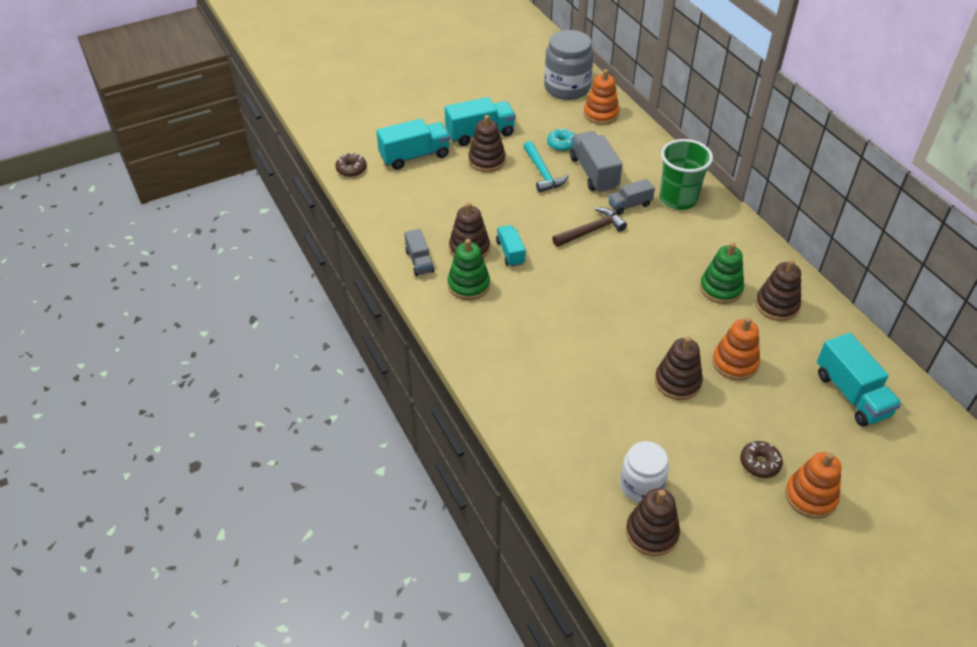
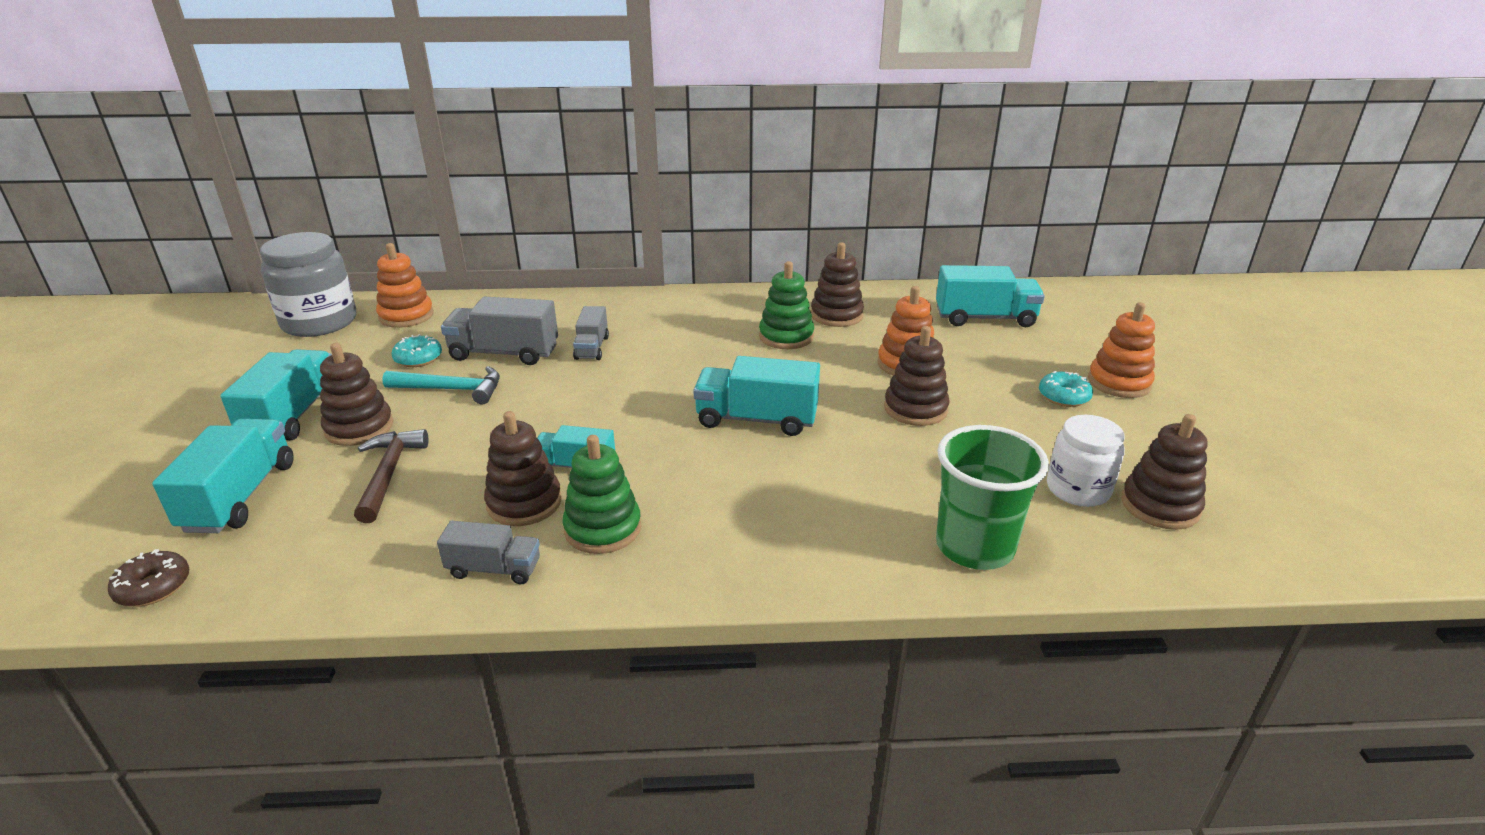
camera: 65 degrees left, 15 degrees down
(591, 231) = (605, 387): brown hammer -> brown hammer (388, 474)
(607, 308) = (756, 419): none -> turquoise truck
(678, 199) = (618, 316): green cup -> green cup (974, 547)
(759, 463) = (1063, 397): brown donut -> turquoise donut

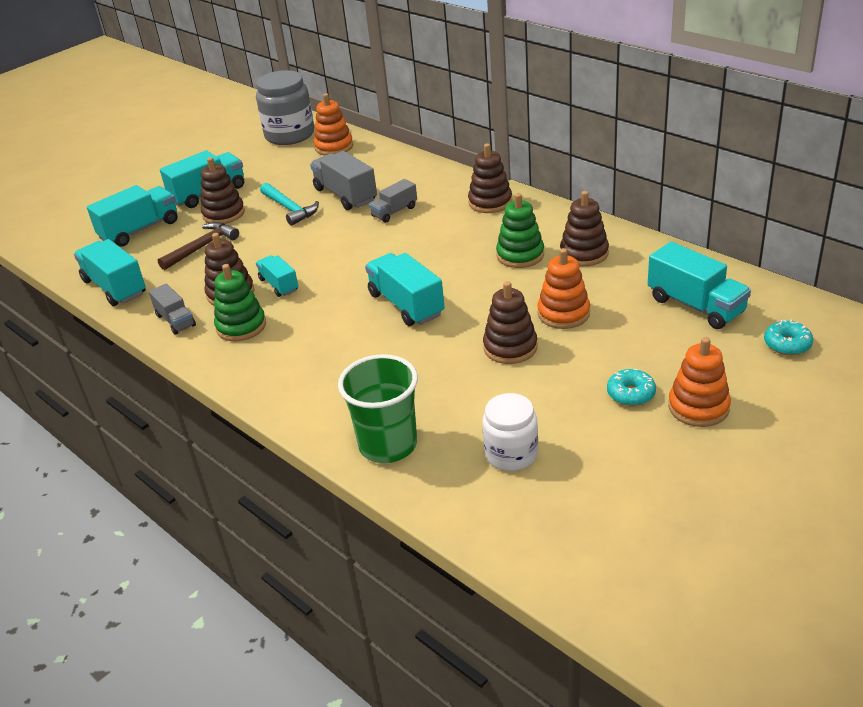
camera: 50 degrees right, 5 degrees up
(153, 587) = (68, 260): brown donut -> none
(315, 580) = (115, 287): none -> turquoise truck
(418, 358) = (301, 180): turquoise donut -> turquoise donut (787, 344)
(1160, 506) = (542, 496): brown stacking toy -> brown stacking toy (490, 202)

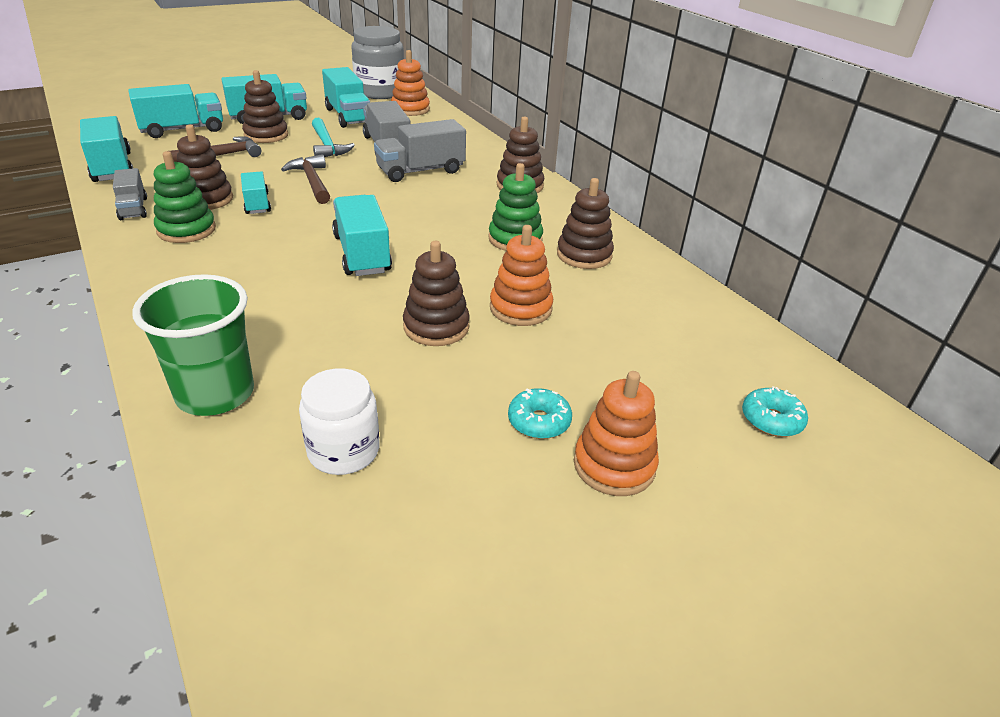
camera: 10 degrees right, 0 degrees up
(308, 250) = (312, 182): none -> brown hammer
(394, 212) = (421, 171): grey truck -> grey truck, size x1.66
(695, 306) = (678, 342): turquoise truck -> turquoise truck (348, 116)

